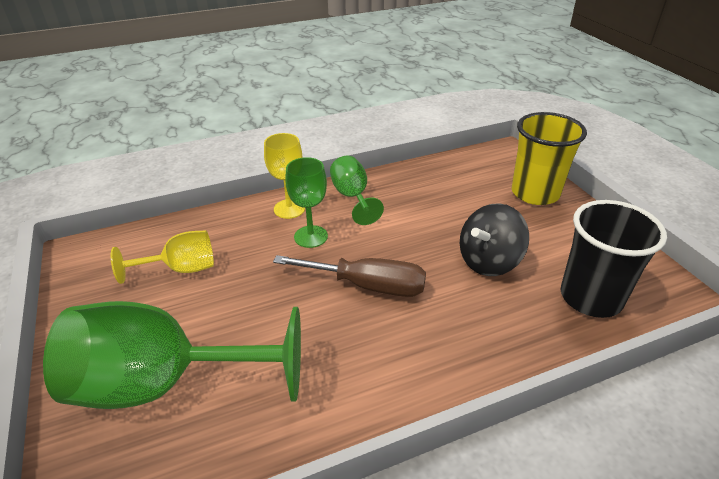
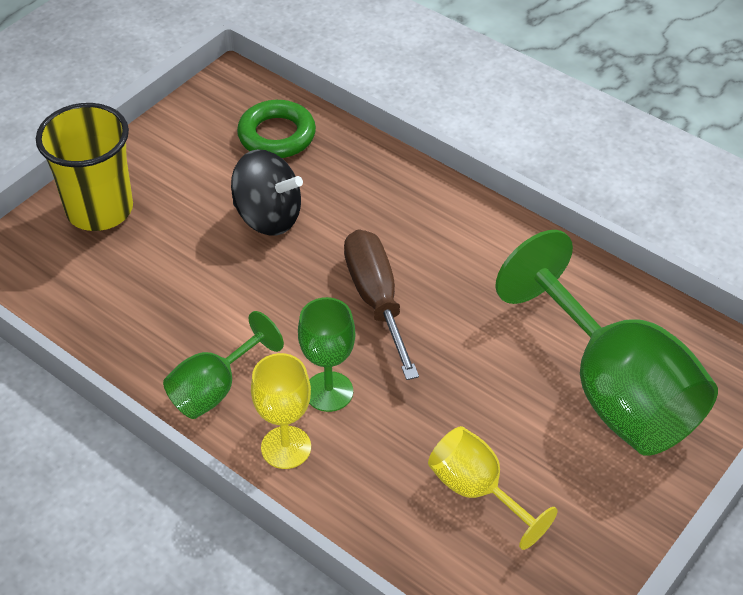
camera: 120 degrees left, 10 degrees up
(590, 297) = (277, 135): black cup -> green ring

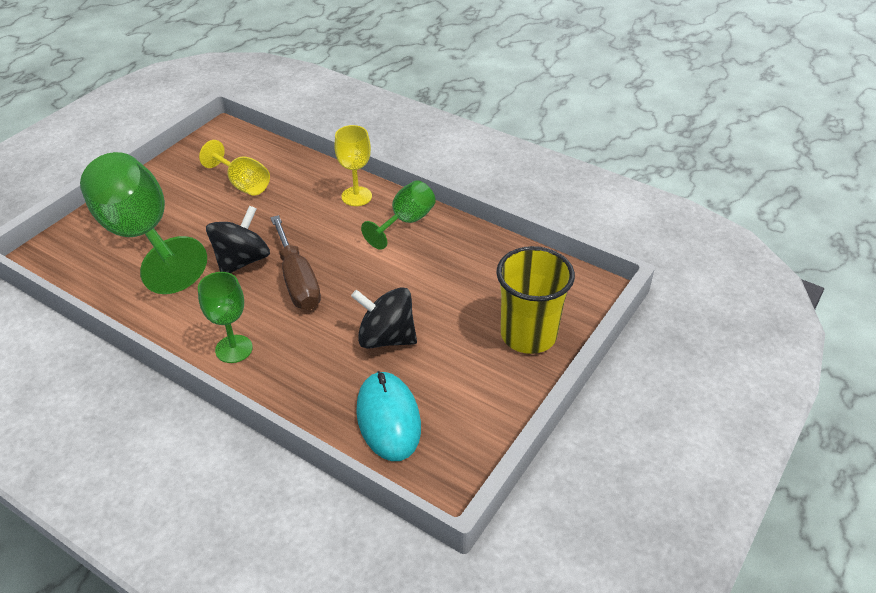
camera: 175 degrees right, 5 degrees down
(277, 135) = (388, 418): green ring -> turquoise mouse
(329, 391) = (331, 225): green goblet -> green goblet (234, 349)
(456, 336) = (242, 260): none -> black spinning top

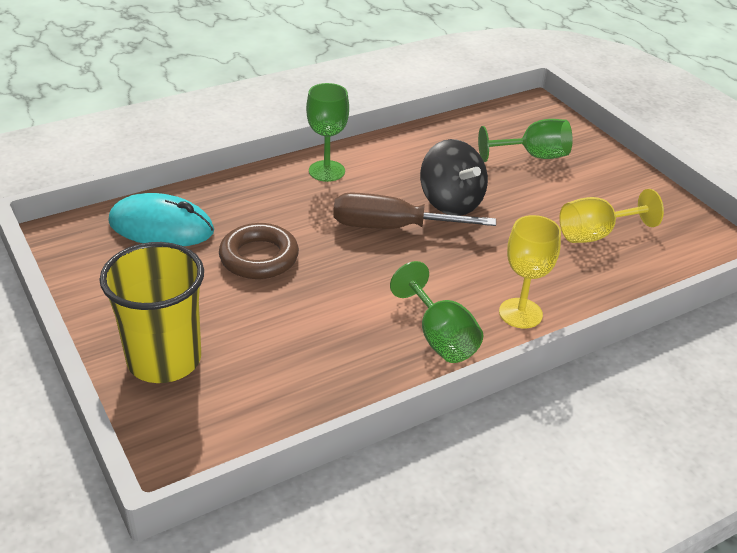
camera: 115 degrees right, 5 degrees down
(142, 236) = (533, 156): green goblet -> green goblet, size x0.51
(386, 338) = (259, 257): black spinning top -> brown ring

